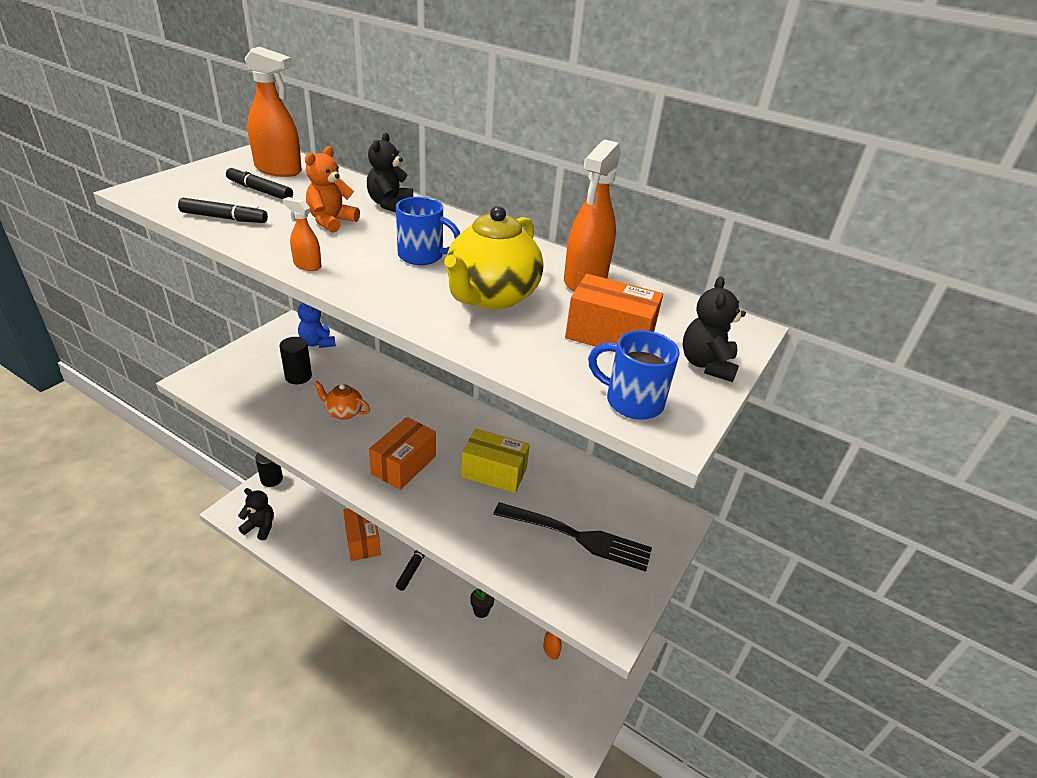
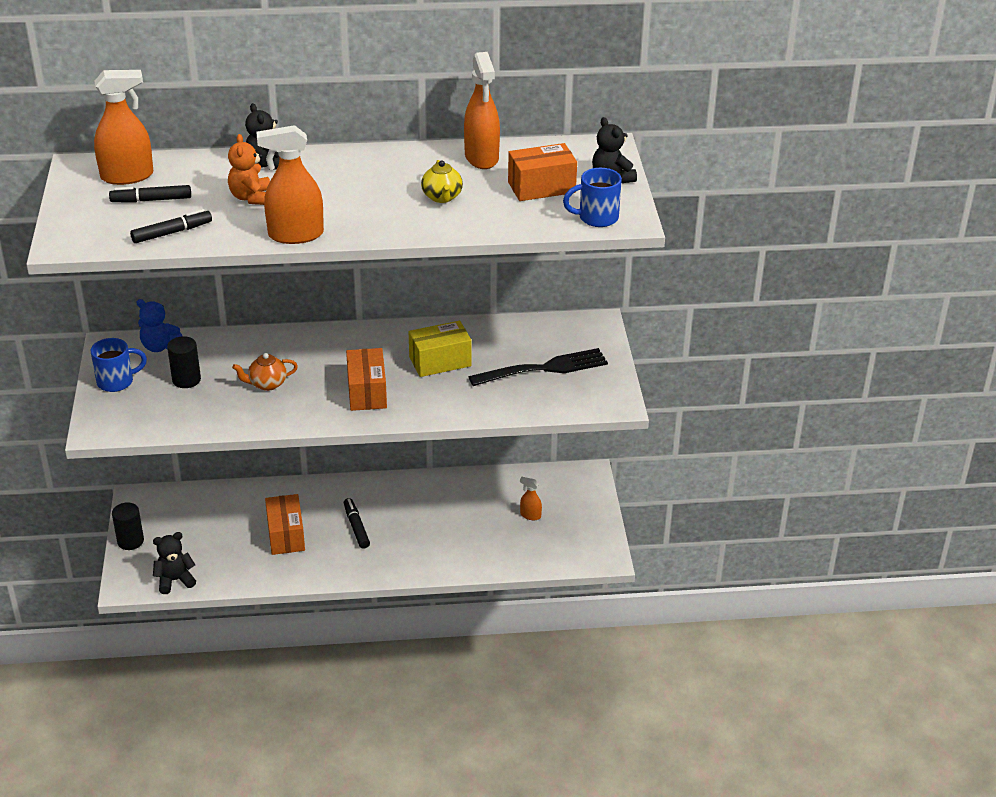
camera: 35 degrees left, 0 degrees up
(307, 265) = (295, 235): orange spray bottle -> orange spray bottle, size x2.04
(362, 540) = (286, 535): orange box -> orange box turned 45 degrees clockwise
(422, 256) = (357, 192): blue mug -> blue mug (117, 381)
(481, 610) = (448, 523): black flower pot -> none
(491, 297) = (442, 197): yellow teapot -> yellow teapot, size x0.54

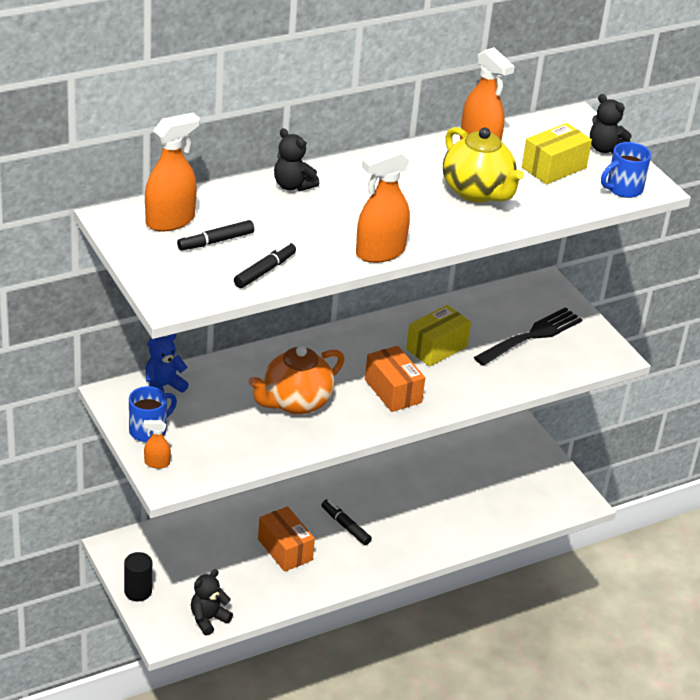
camera: 25 degrees left, 0 degrees up
(159, 346) = (163, 386): blue teddy bear -> blue teddy bear turned 150 degrees clockwise
(186, 380) = (215, 414): black cylinder -> none
(251, 198) = (307, 222): orange teddy bear -> none
(267, 384) = (295, 402): orange teapot -> orange teapot, size x1.84
(442, 197) = (477, 192): yellow teapot -> yellow teapot, size x1.84
(530, 515) = (494, 478): orange spray bottle -> orange spray bottle (157, 463)
(541, 187) = (554, 167): orange box -> yellow box

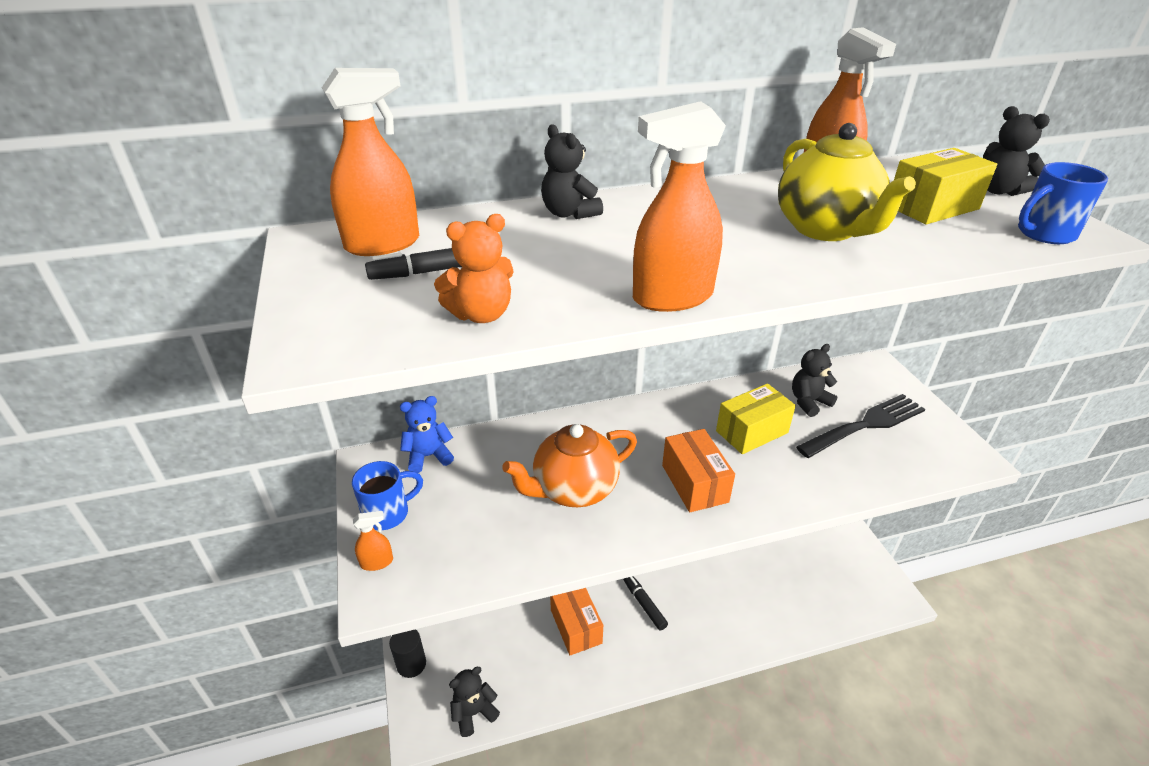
camera: 15 degrees right, 0 degrees up
(157, 463) = (377, 562): orange spray bottle -> orange spray bottle turned 150 degrees clockwise
(265, 271) = (481, 314): black marker -> orange teddy bear
(484, 319) = (809, 402): none -> black teddy bear

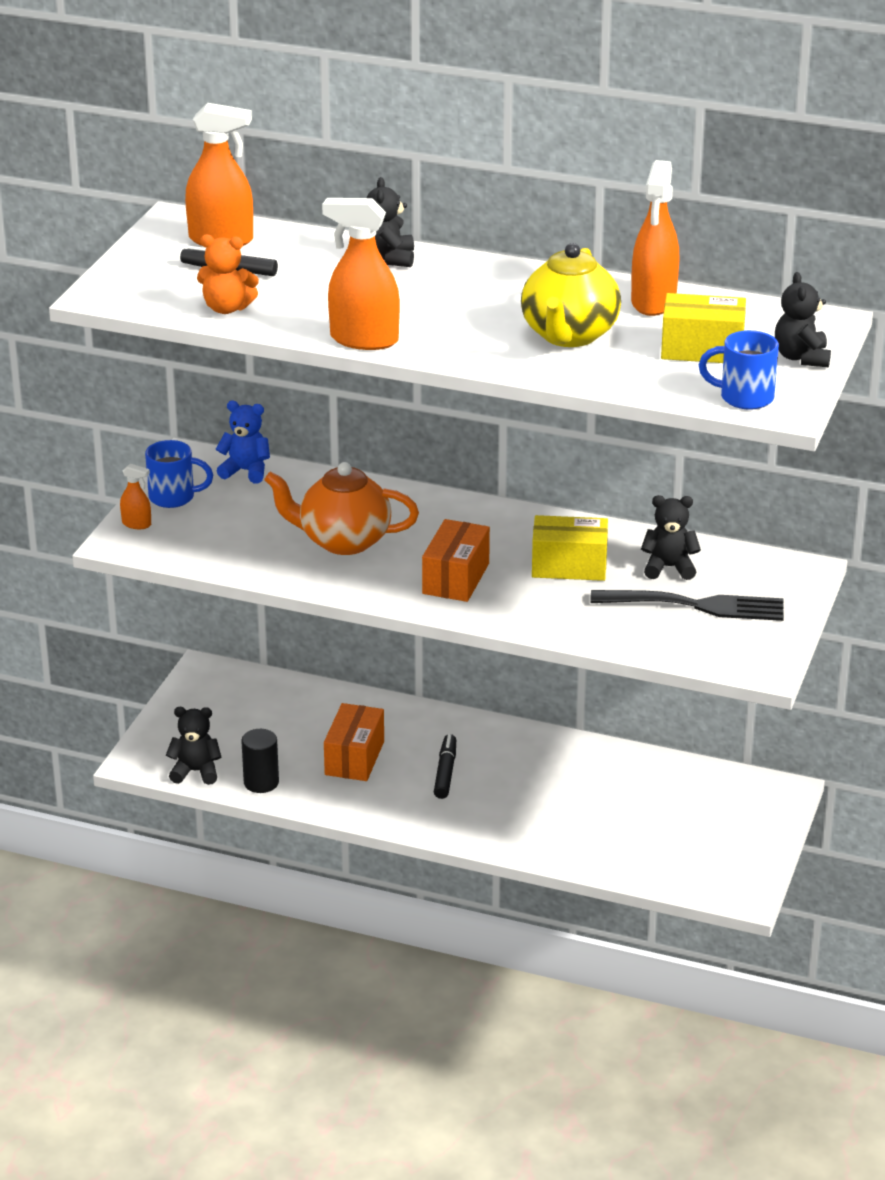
camera: 35 degrees right, 5 degrees down
(411, 664) = (170, 715): black cylinder -> black cylinder (261, 782)

